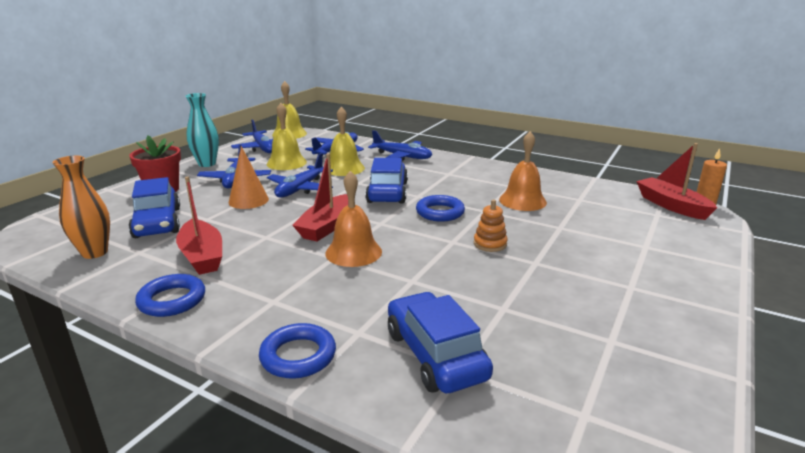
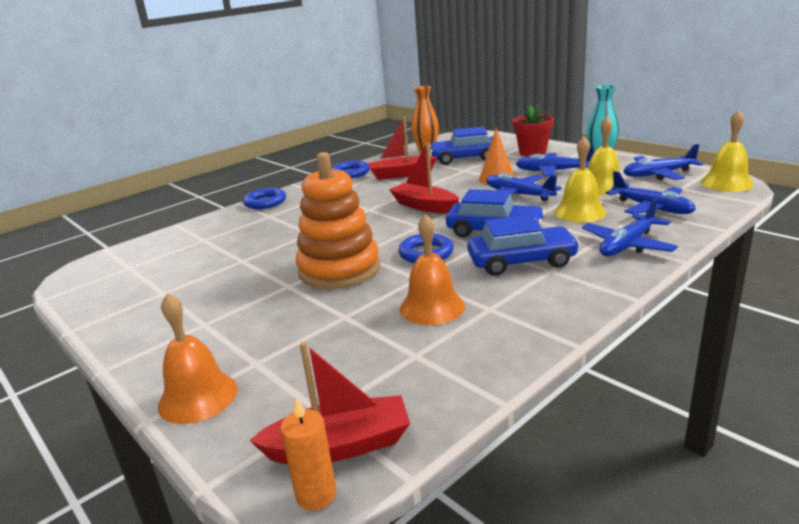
camera: 110 degrees right, 0 degrees up
(353, 252) = (370, 215): orange bell -> orange bell (198, 397)
(435, 355) = (224, 234): blue car -> blue car (521, 261)
(490, 244) = (339, 269): orange stacking toy -> orange stacking toy, size x2.41

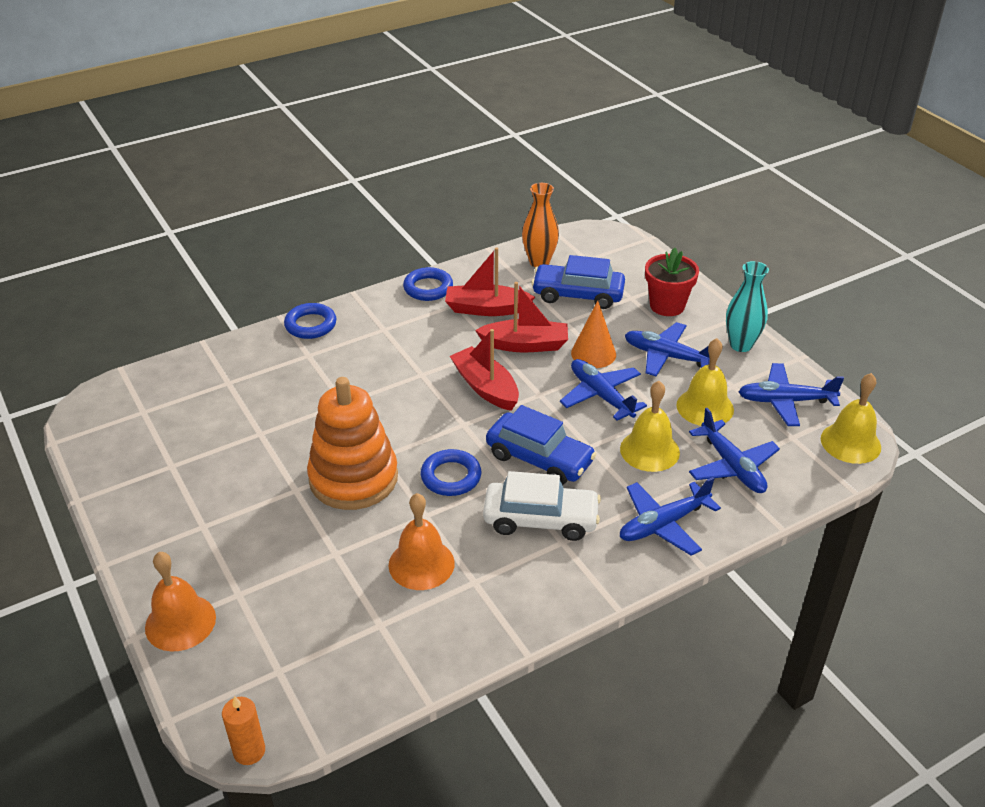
camera: 10 degrees right, 15 degrees up
(340, 446) = (281, 709): red boat -> red boat (525, 345)
(521, 261) = (541, 519): blue car -> white car

